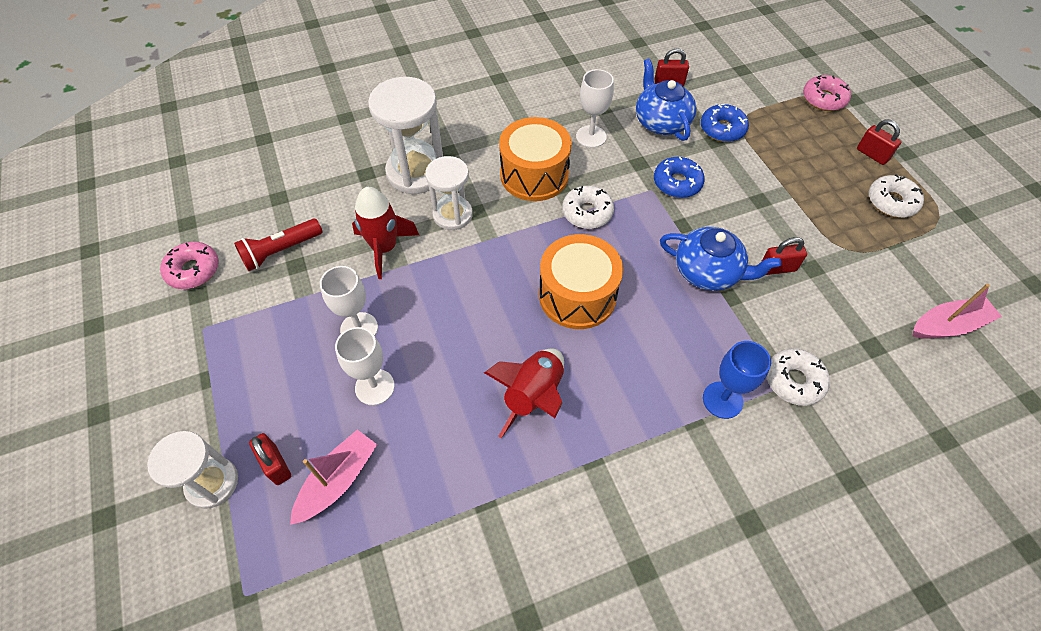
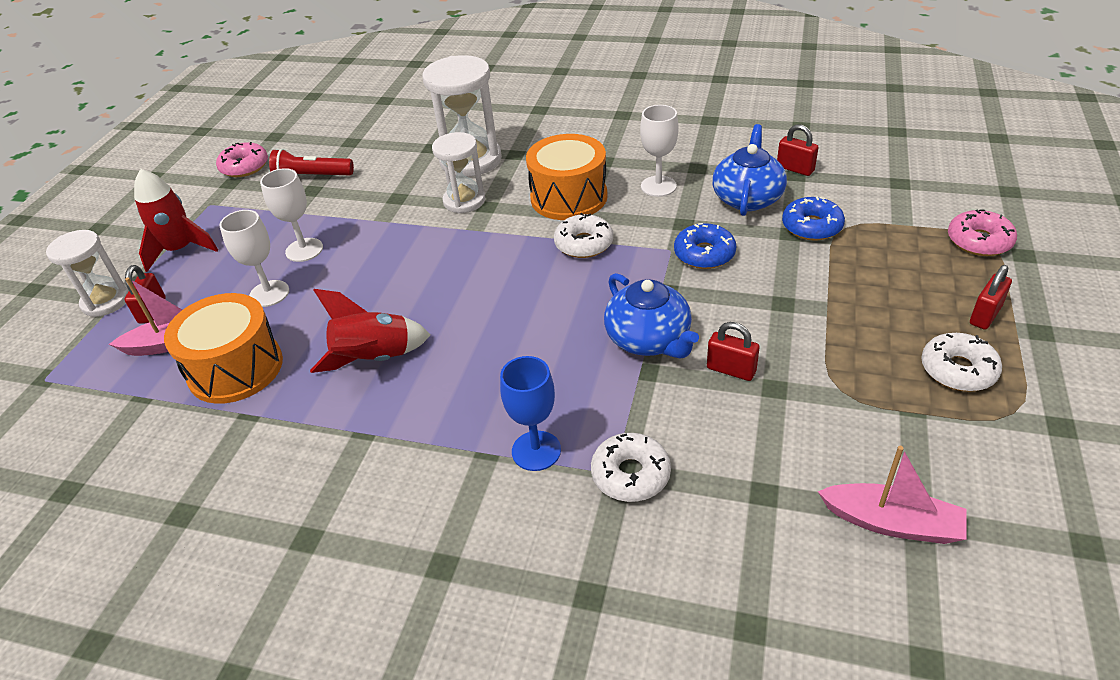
camera: 40 degrees right, 15 degrees down
(384, 248) = (385, 204): red rocket -> red rocket (180, 250)
(577, 295) = (499, 303): orange drum -> orange drum (235, 368)
(872, 155) = (985, 315): red padlock -> red padlock turned 45 degrees clockwise

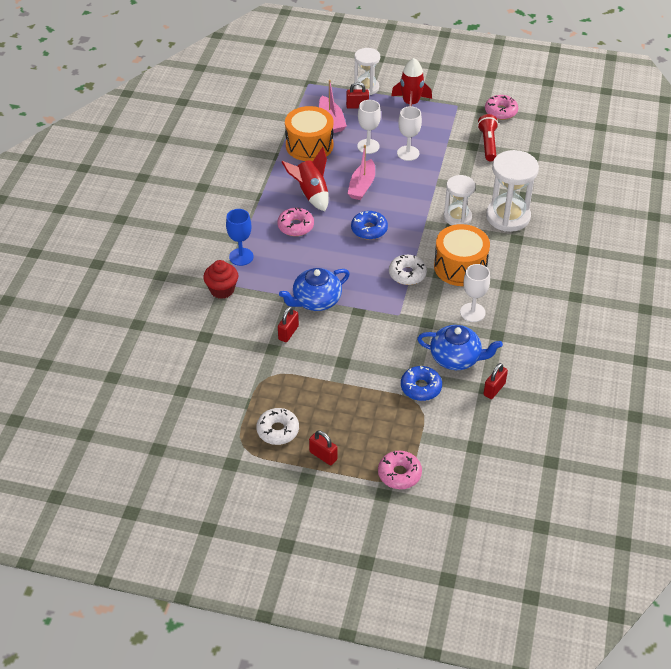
camera: 85 degrees right, 5 degrees up
(459, 375) = (295, 226): none -> pink donut
(630, 474) = (222, 290): white donut -> red cupcake
(704, 254) = (393, 330): blue donut -> blue donut (369, 229)
(892, 523) = (181, 380): pink boat -> pink boat (362, 186)

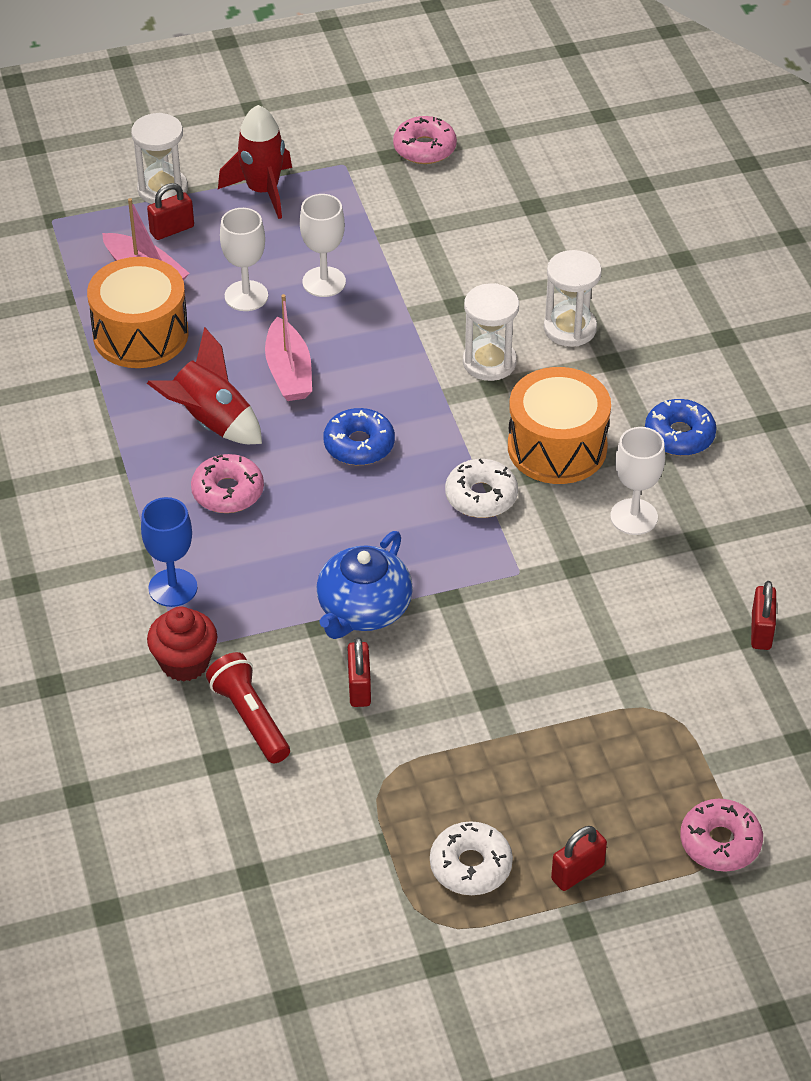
camera: 30 degrees left, 0 degrees up
(323, 456) = (577, 872): red padlock -> red padlock turned 45 degrees counterclockwise
(421, 387) = (646, 681): blue donut -> blue donut (679, 435)
(456, 358) = (665, 606): blue teapot -> none
(488, 144) = (445, 214): red flashlight -> red flashlight (250, 718)
(508, 216) = (570, 328): white hourglass -> white hourglass, size x0.64

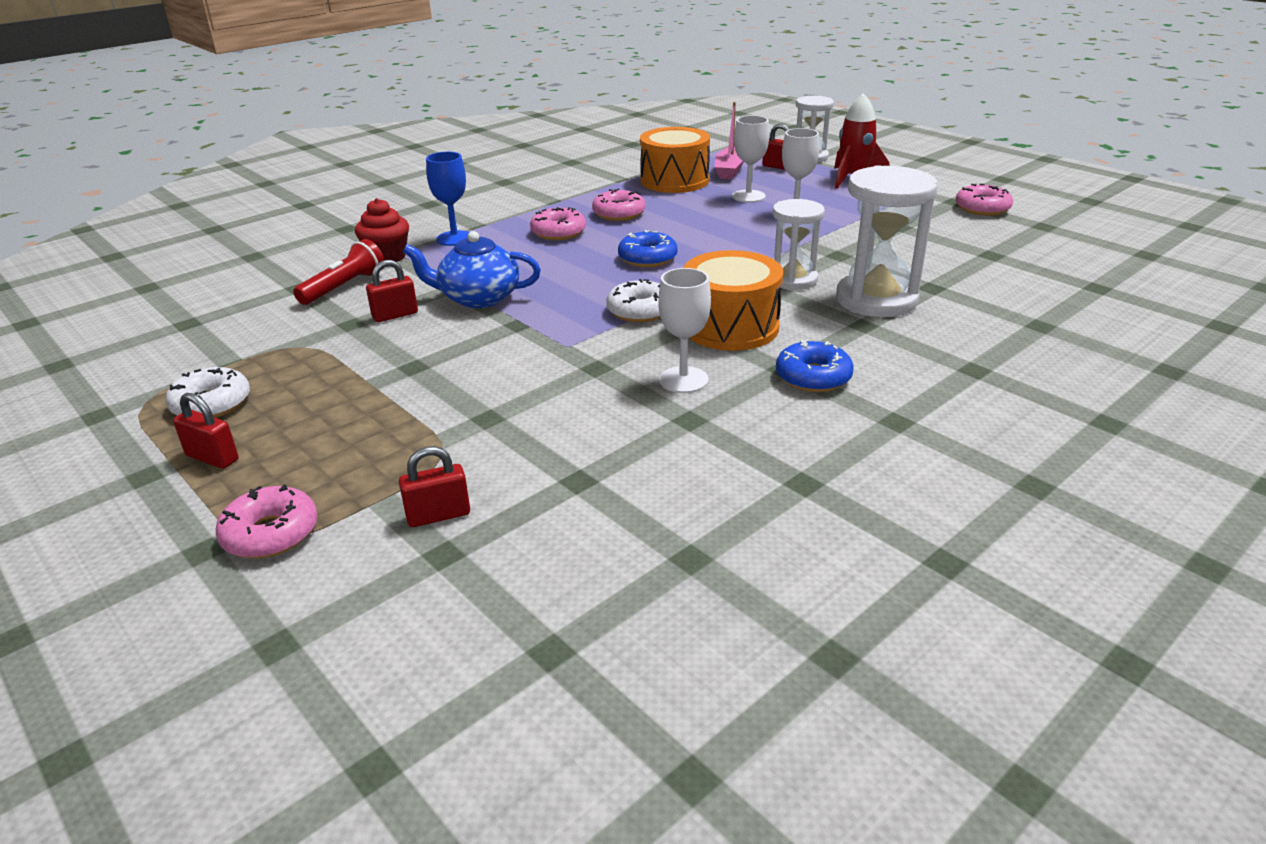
camera: 65 degrees right, 15 degrees down
(210, 422) = (619, 214): red rocket -> pink donut
(289, 372) = (693, 223): pink boat -> none
(570, 328) = (876, 300): white hourglass -> white hourglass, size x1.56
(761, 631) = (591, 487): red padlock -> red padlock (438, 515)

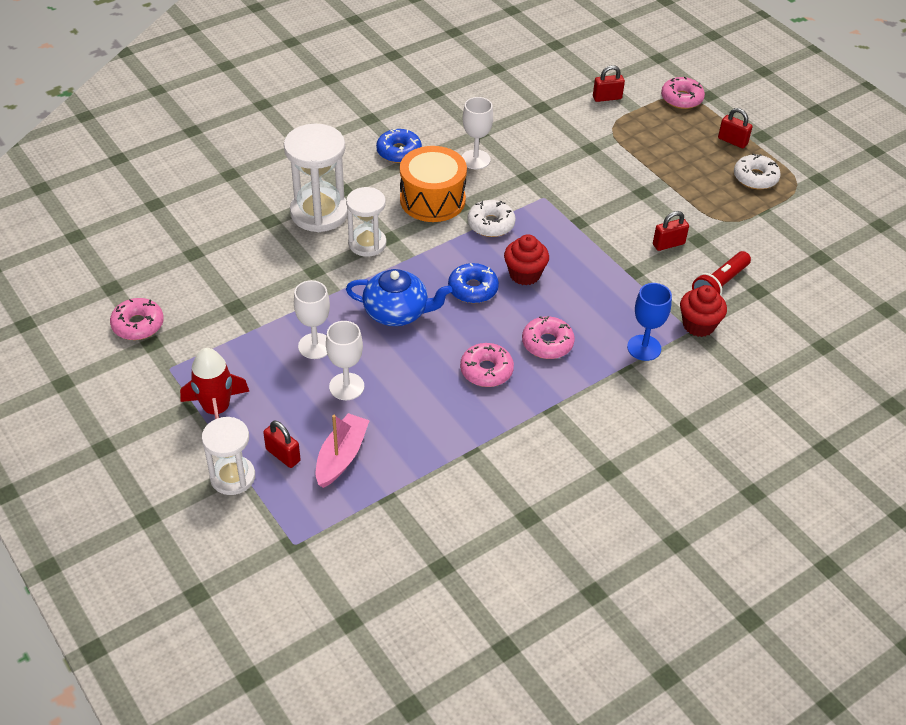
camera: 175 degrees left, 15 degrees up
(478, 298) = (610, 255): blue teapot -> blue teapot (397, 312)
(588, 274) = (524, 274): none -> red cupcake
(674, 181) = (413, 438): orange drum -> none

